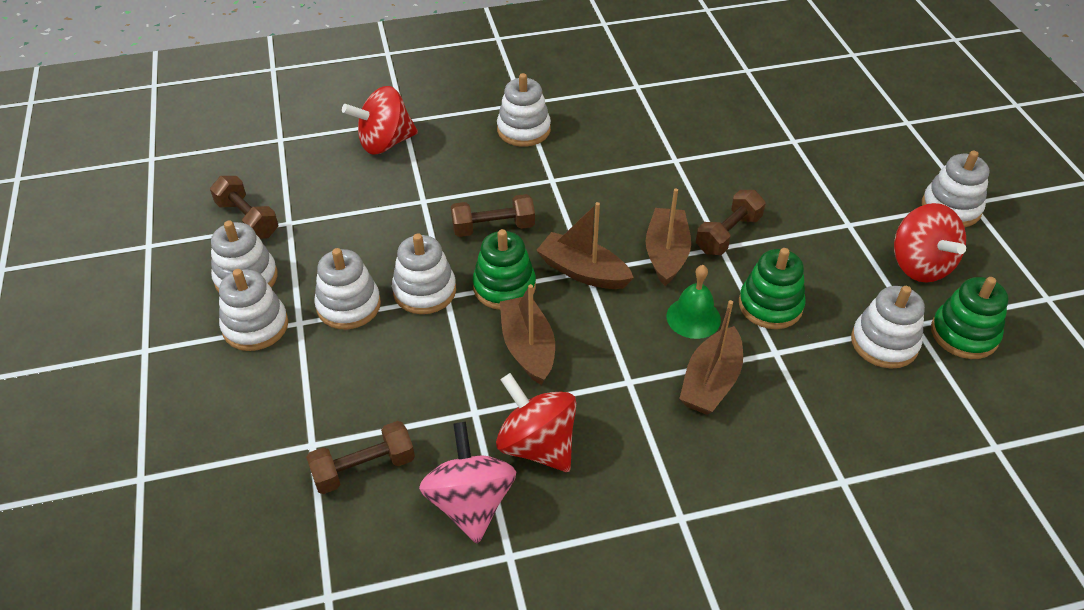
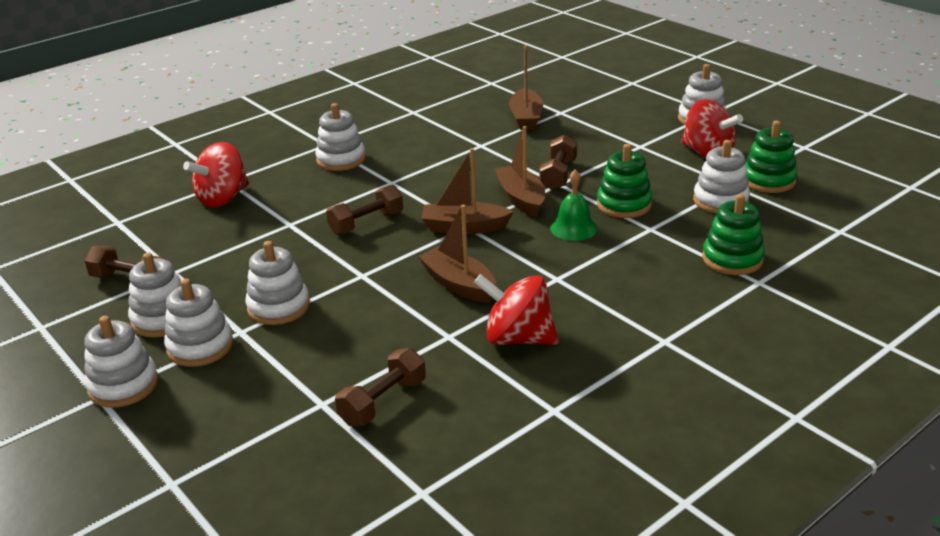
camera: 25 degrees left, 15 degrees down
(424, 291) = (340, 278): white stacking toy -> white stacking toy (123, 385)
(470, 503) = (493, 390): pink spinning top -> none
(504, 287) = (407, 255): green stacking toy -> green stacking toy (732, 259)
(710, 382) = (618, 259): brown boat -> brown boat (526, 118)

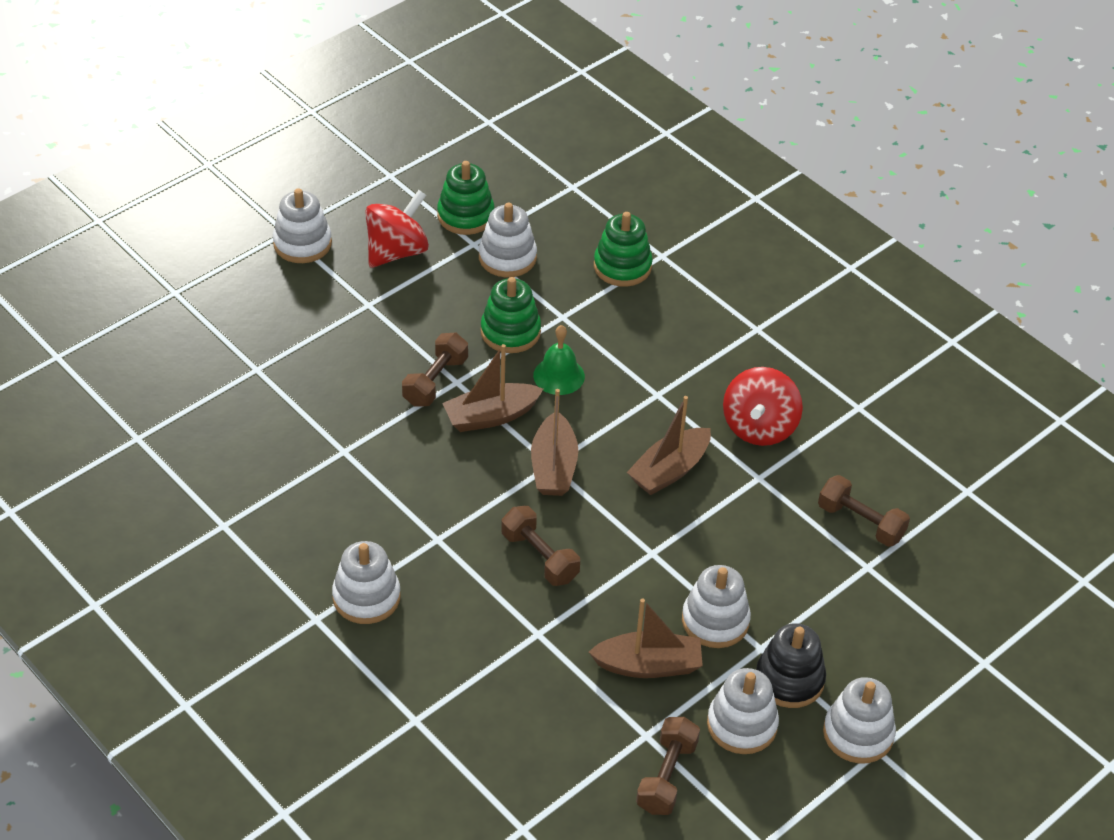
camera: 95 degrees left, 15 degrees up
(200, 346) = (789, 679): white stacking toy -> black stacking toy
(222, 198) = (466, 717): red spinning top -> none
(526, 118) = (268, 404): brown boat -> brown boat (648, 665)
(558, 175) = (435, 381): brown dumbbell -> brown dumbbell turned 75 degrees counterclockwise

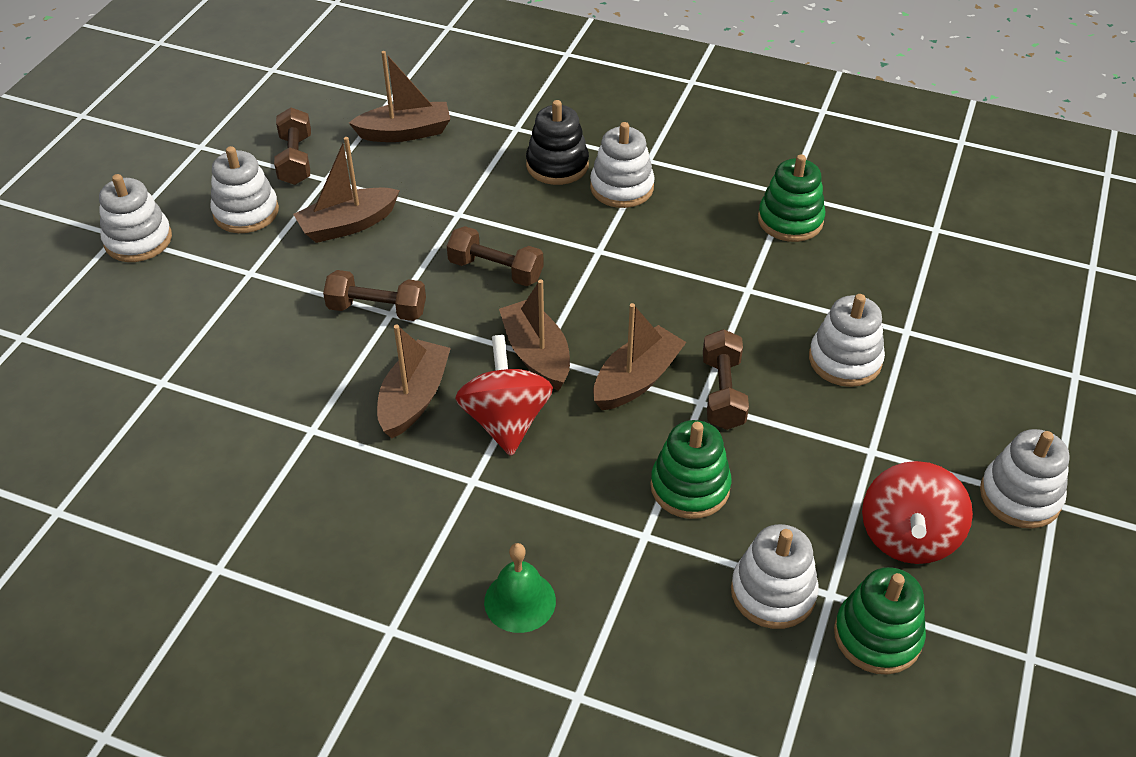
camera: 155 degrees right, 0 degrees up
(534, 766) = (405, 132): none -> brown boat
(559, 376) = (597, 456): green bell -> green bell (520, 601)
(622, 266) = (619, 650): green stacking toy -> green stacking toy (790, 220)
(715, 621) = (302, 278): white stacking toy -> white stacking toy (845, 360)
(759, 427) = (334, 489): red spinning top -> red spinning top (506, 421)
(789, 679) = (214, 258): black stacking toy -> black stacking toy (557, 165)
(860, 522) = (180, 425): brown dumbbell -> brown dumbbell (377, 310)

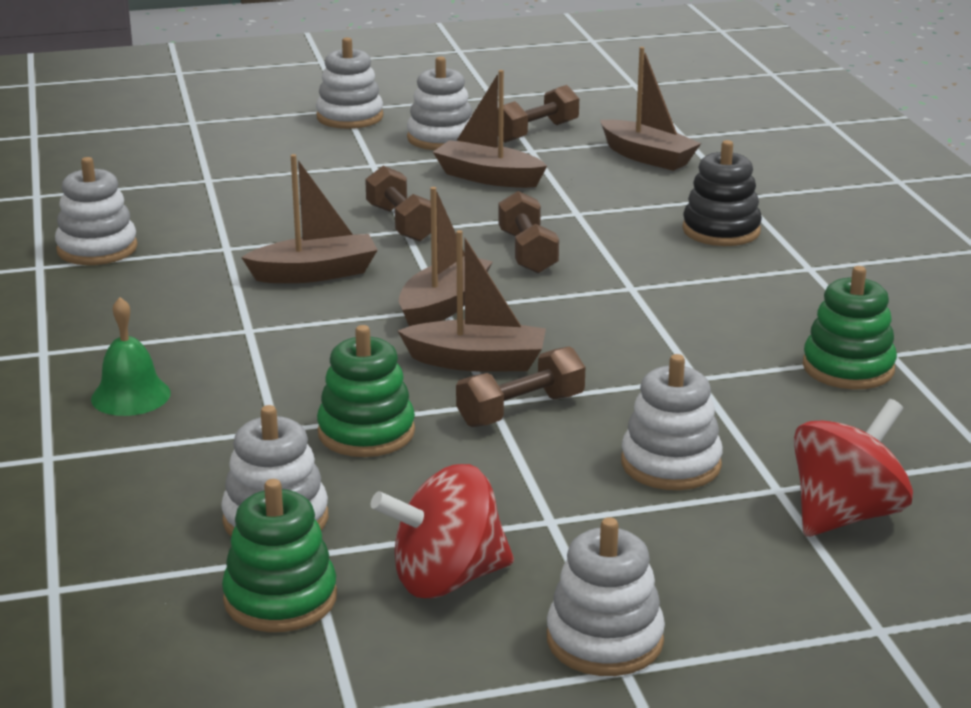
camera: 55 degrees right, 20 degrees down
(506, 421) = (340, 320): red spinning top -> red spinning top (845, 515)
(622, 187) = (743, 269): white stacking toy -> white stacking toy (97, 249)

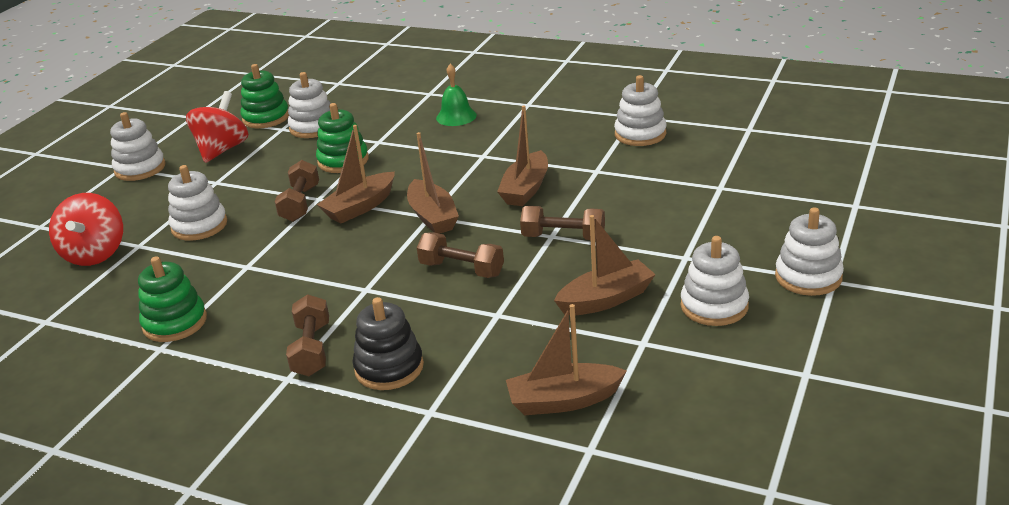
camera: 130 degrees right, 5 degrees up
(535, 132) = (684, 362): brown dumbbell -> brown dumbbell (312, 349)

